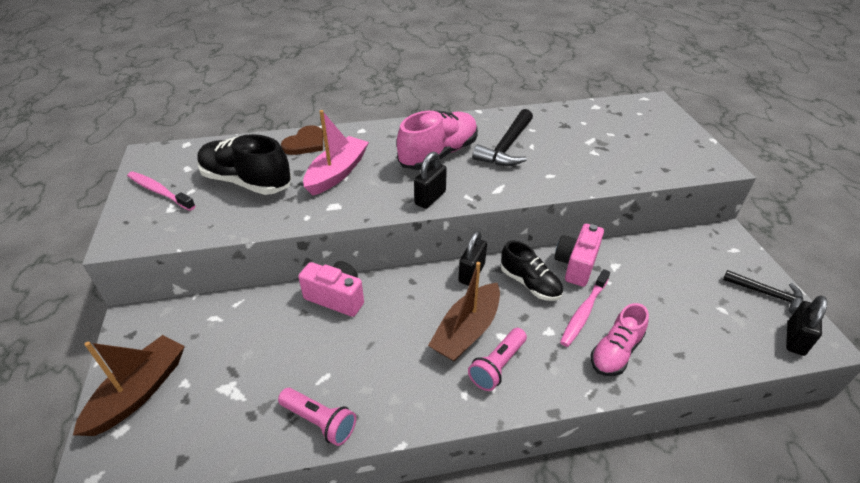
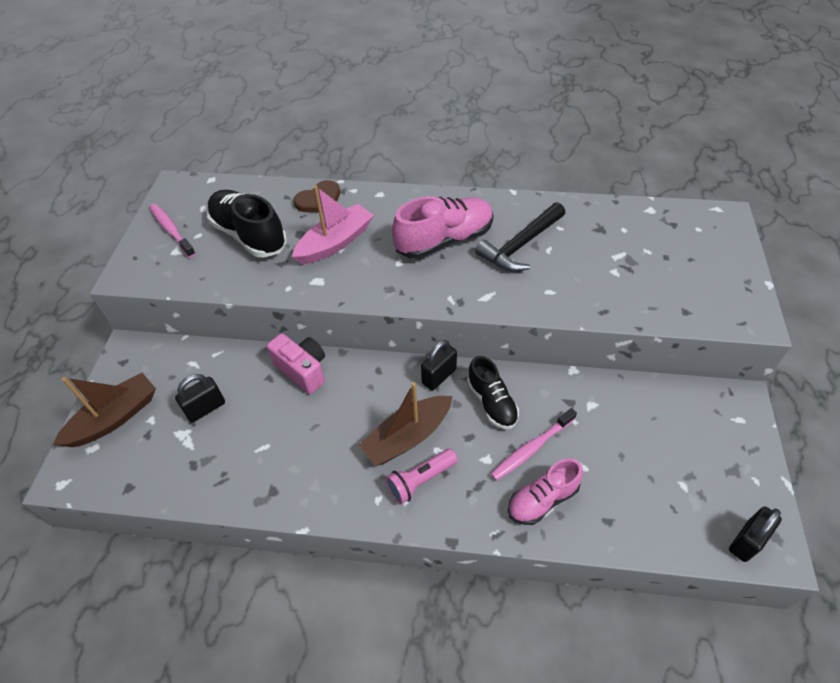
camera: 20 degrees right, 10 degrees up
(319, 421) = (245, 487): pink flashlight -> none
(430, 198) = (412, 292): black padlock -> black padlock (206, 408)
(576, 265) = (550, 394): pink camera -> none
(767, 294) = (746, 482): black hammer -> none

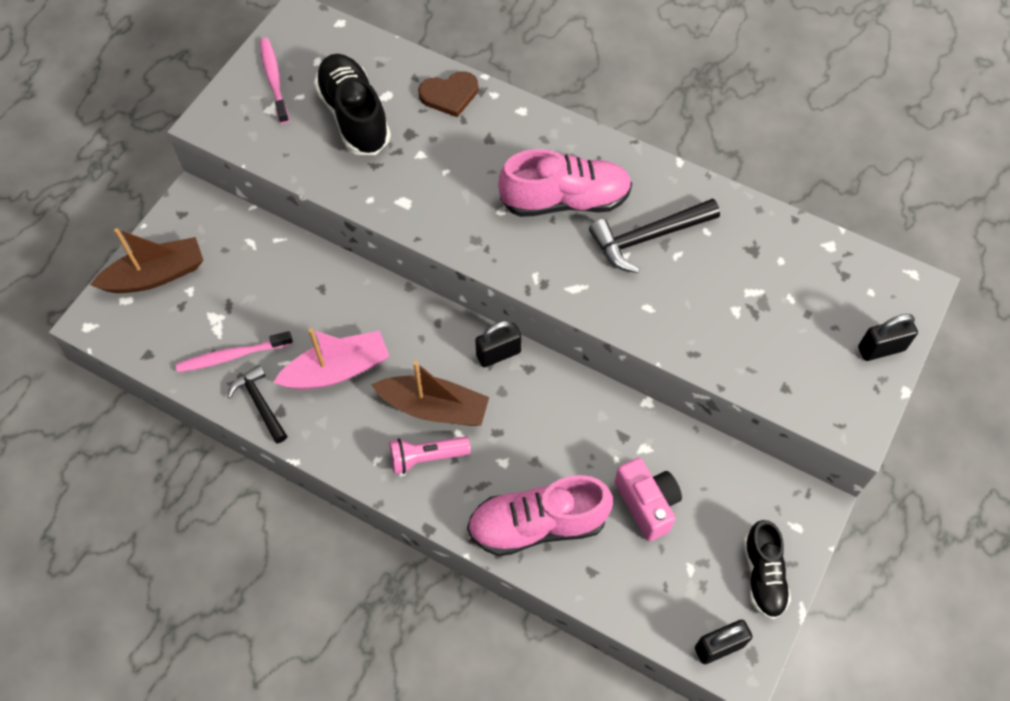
camera: 20 degrees right, 10 degrees up
(206, 408) = (246, 299): black padlock -> black padlock (881, 349)
(251, 491) = (260, 403): none -> black hammer
(302, 370) = (359, 292): pink camera -> pink camera (647, 504)
(335, 242) = (443, 159): pink boat -> pink boat (337, 370)
(407, 437) = (434, 408): brown boat -> brown boat turned 150 degrees counterclockwise
(491, 402) = (539, 404): black shoe -> black shoe (763, 575)
(531, 448) = (555, 469): pink toothbrush -> pink toothbrush (232, 356)
(542, 499) = (538, 524): pink shoe -> pink shoe, size x1.56

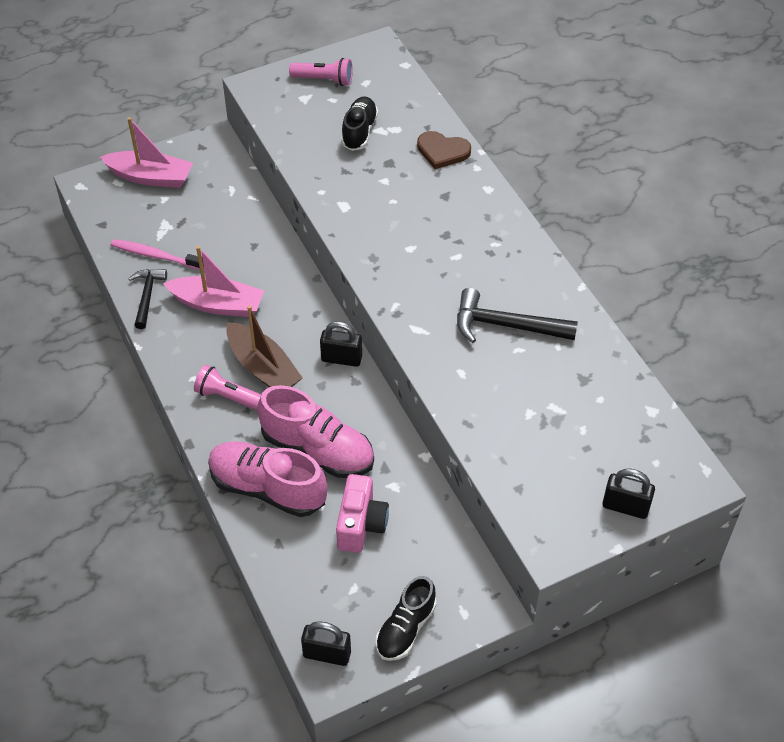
camera: 35 degrees right, 10 degrees down
(156, 275) = (150, 177): brown boat -> pink boat
(274, 80) = (324, 80): pink toothbrush -> pink flashlight
(354, 116) = (359, 131): black shoe -> black shoe, size x0.64
(565, 200) = (465, 266): pink shoe -> pink shoe (318, 450)

